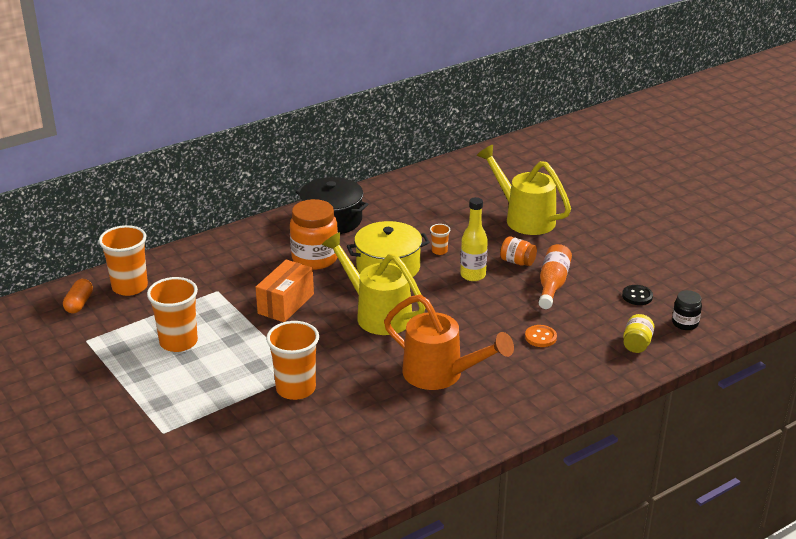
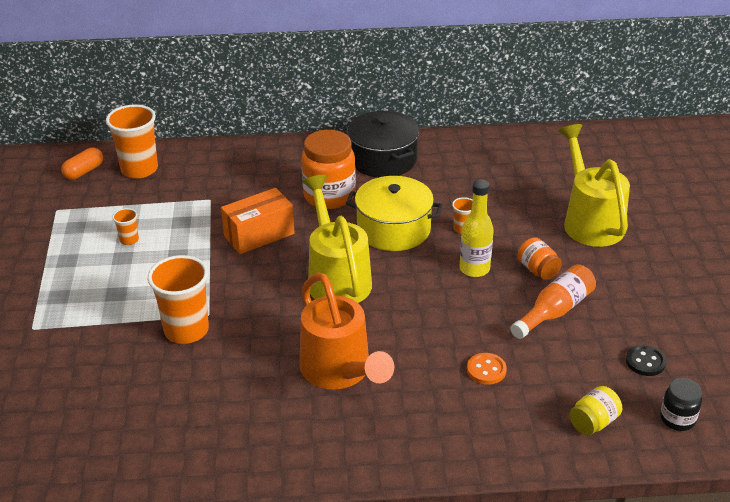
camera: 30 degrees right, 5 degrees up
(178, 342) = (129, 240): orange cup -> orange cup, size x0.47

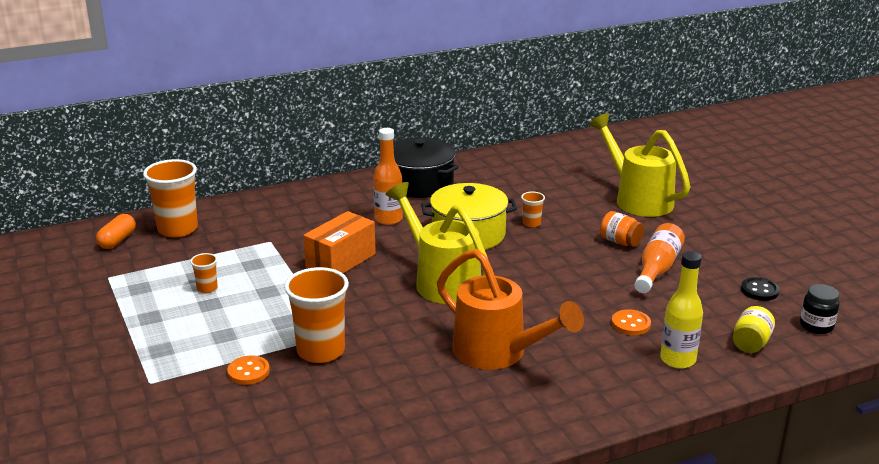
camera: 20 degrees left, 10 degrees down
(115, 337) = (248, 372): none -> orange button
(329, 196) = (388, 219): orange jar -> orange bottle
(474, 269) = (564, 251): yellow bottle -> yellow bottle (677, 360)

